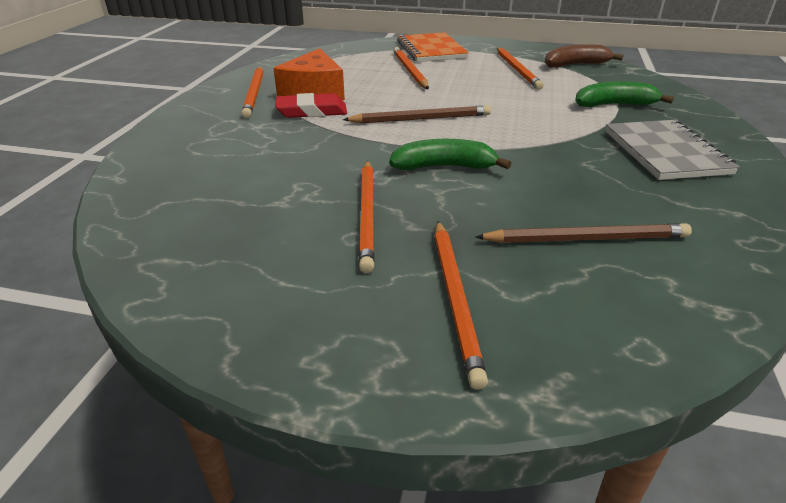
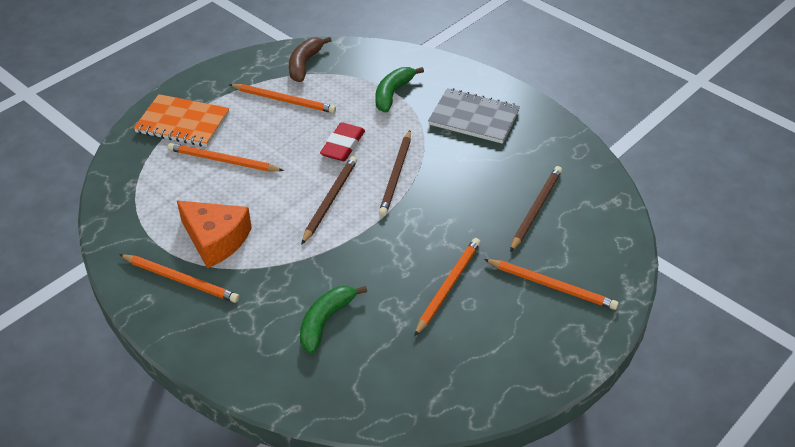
camera: 60 degrees left, 10 degrees up
(312, 111) = (259, 256): red eraser -> red eraser (343, 145)
(367, 214) = (448, 287): orange pencil -> orange pencil turned 90 degrees counterclockwise
(444, 167) = (415, 224): green banana -> green banana (325, 321)
(503, 137) = (396, 175): none -> brown pencil

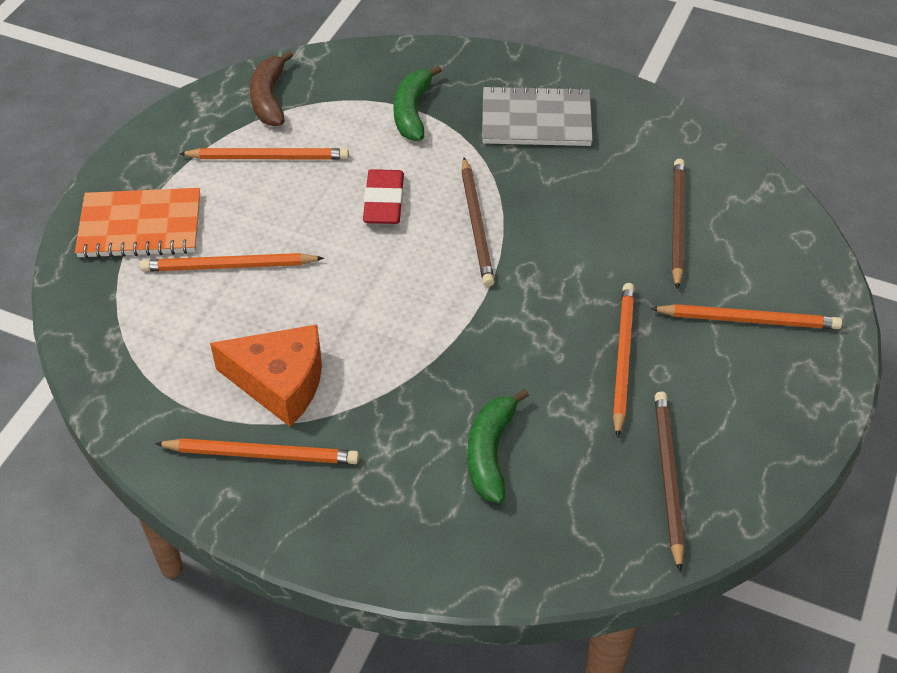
camera: 20 degrees left, 5 degrees up
(330, 201) = (407, 284): brown pencil -> brown pencil (668, 478)

